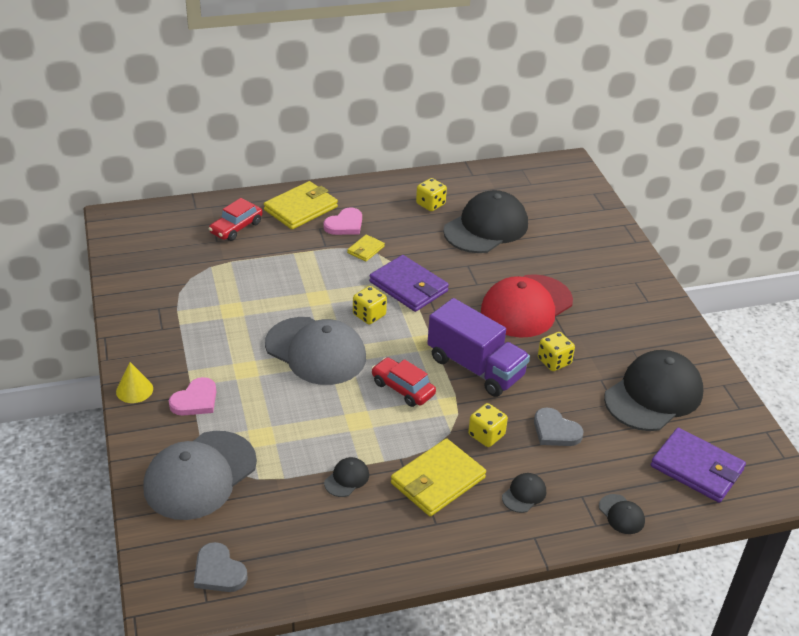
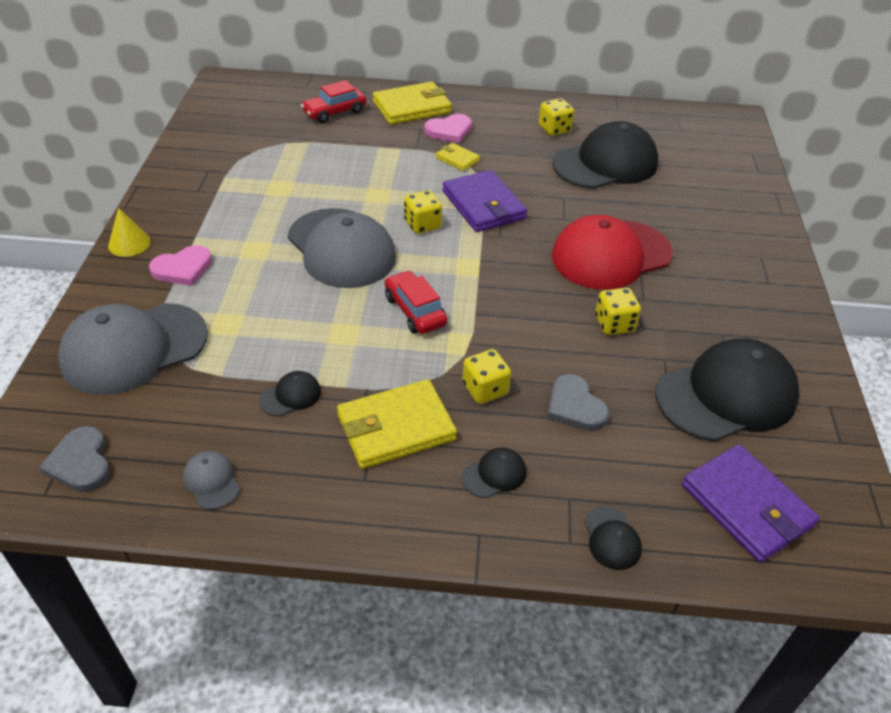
camera: 20 degrees right, 5 degrees up
(327, 556) = (212, 481): none -> grey cap
(365, 250) = (457, 159): yellow wallet -> yellow wallet turned 75 degrees clockwise
(475, 367) = (513, 308): purple truck -> none

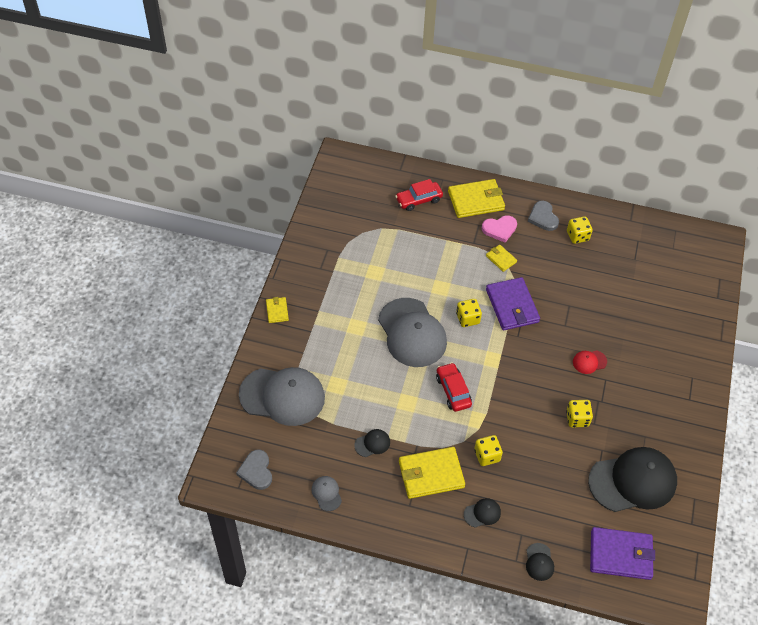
camera: 10 degrees right, 10 degrees up
(129, 243) = (277, 311): yellow cone -> yellow wallet
(134, 348) = (282, 396): grey cap -> grey cap turned 150 degrees counterclockwise
(183, 268) = (311, 337): pink heart -> none
(575, 406) = (538, 475): grey heart -> grey heart (543, 217)
(605, 163) = (607, 276): black cap -> none
(610, 255) = (589, 362): red cap -> red cap, size x0.42
(746, 506) = (620, 555): purple wallet -> purple wallet turned 60 degrees counterclockwise

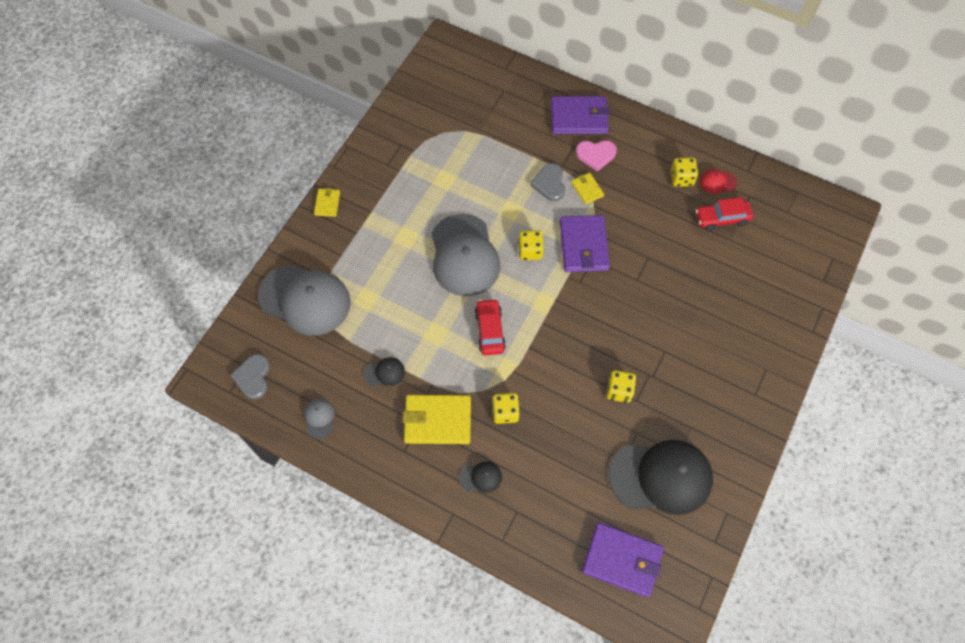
camera: 15 degrees right, 10 degrees up
(419, 200) = (516, 106): red car -> red car (722, 218)
(476, 200) = (579, 117): yellow wallet -> purple wallet
(539, 562) = (527, 548): black cap -> none
(543, 217) = (648, 150): grey heart -> grey heart (549, 184)
(589, 362) = (652, 327): red cap -> red cap (717, 182)

